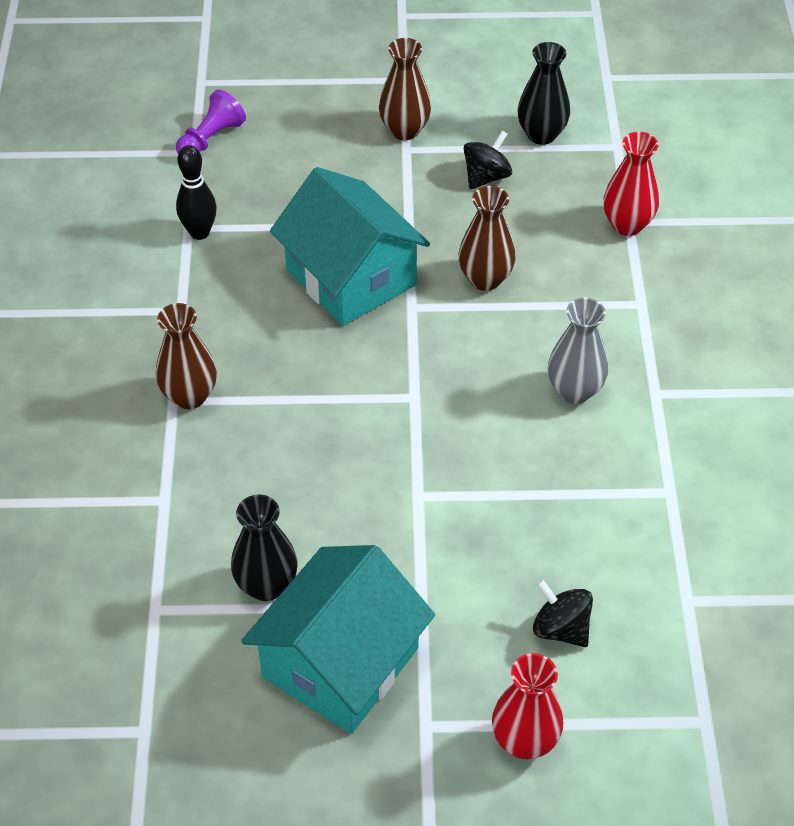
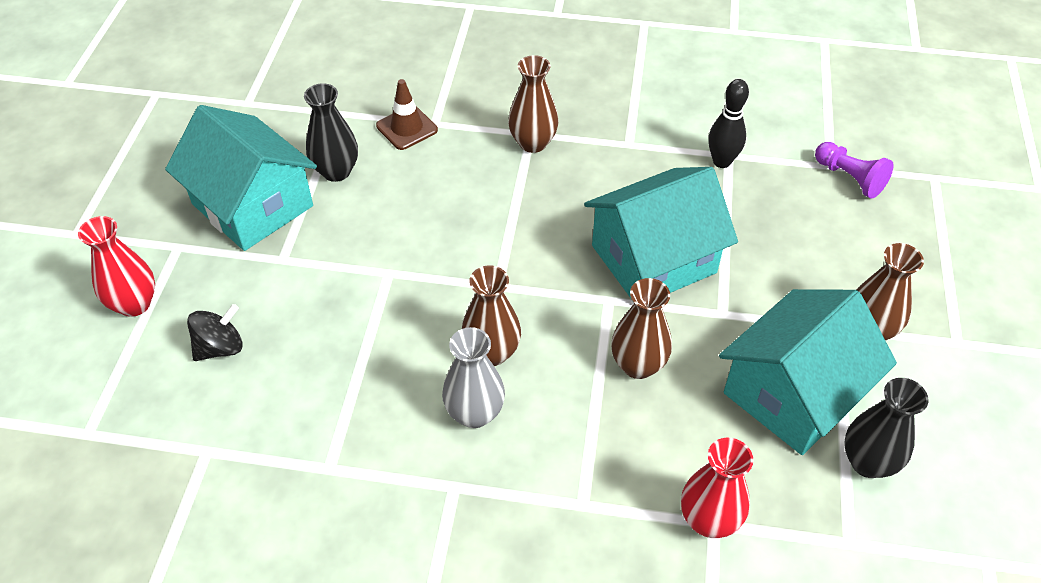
camera: 100 degrees right, 0 degrees up
(177, 527) = (407, 128): none -> brown traffic cone
(486, 177) = (793, 393): black spinning top -> turquoise house
(501, 388) = (492, 352): none -> brown vase

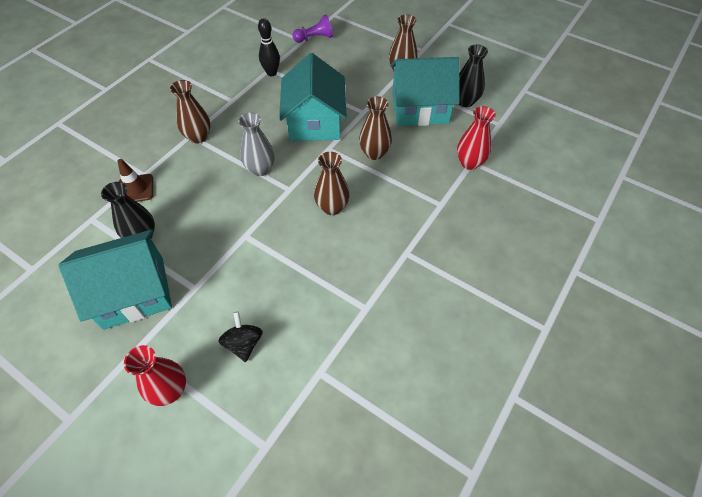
camera: 65 degrees left, 5 degrees up
(474, 413) = (366, 228): grey vase -> grey vase (260, 169)
(793, 393) = (420, 108): turquoise house -> turquoise house turned 75 degrees counterclockwise

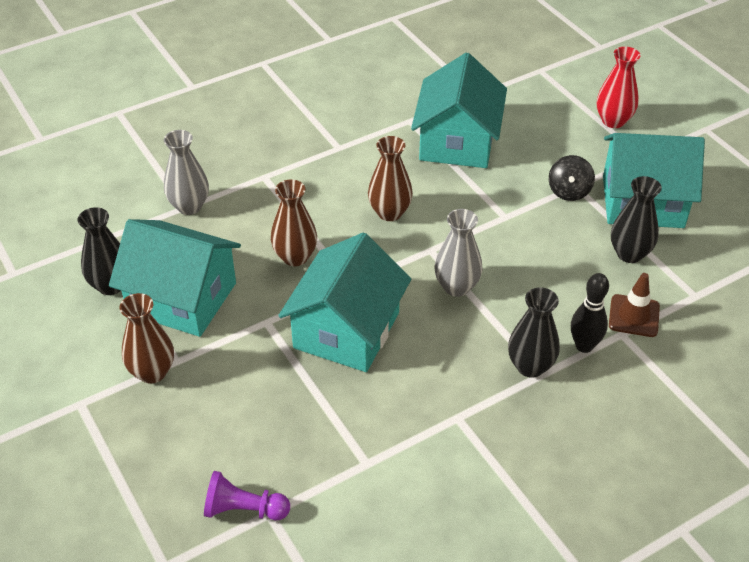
camera: 155 degrees left, 10 degrees down
(198, 137) = (530, 366): brown vase -> black vase
(244, 343) = (537, 130): black spinning top -> black spinning top (569, 191)
(271, 73) = (367, 451): black bowling pin -> black bowling pin (584, 346)
(312, 299) = (457, 141): none -> turquoise house
(469, 163) = (189, 206): red vase -> grey vase

